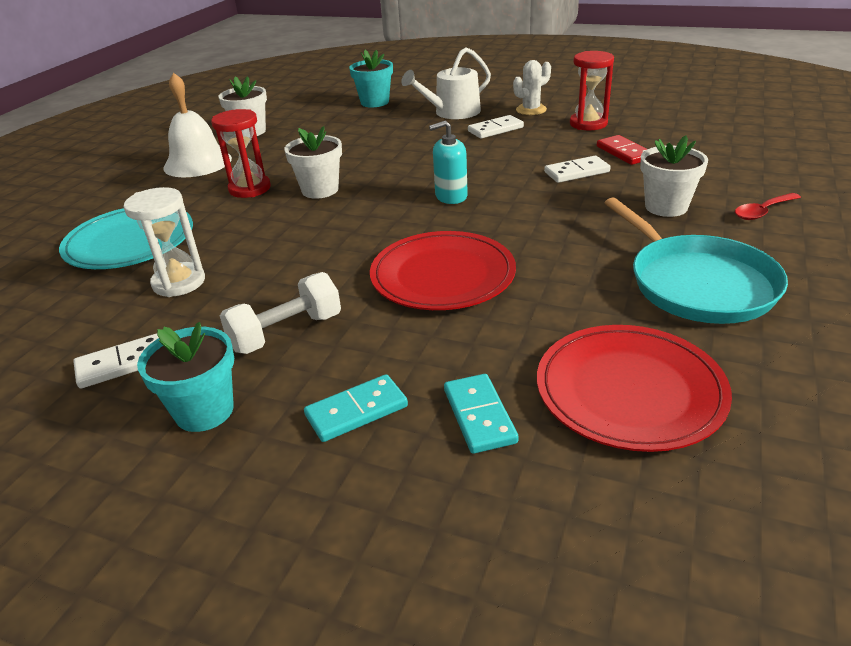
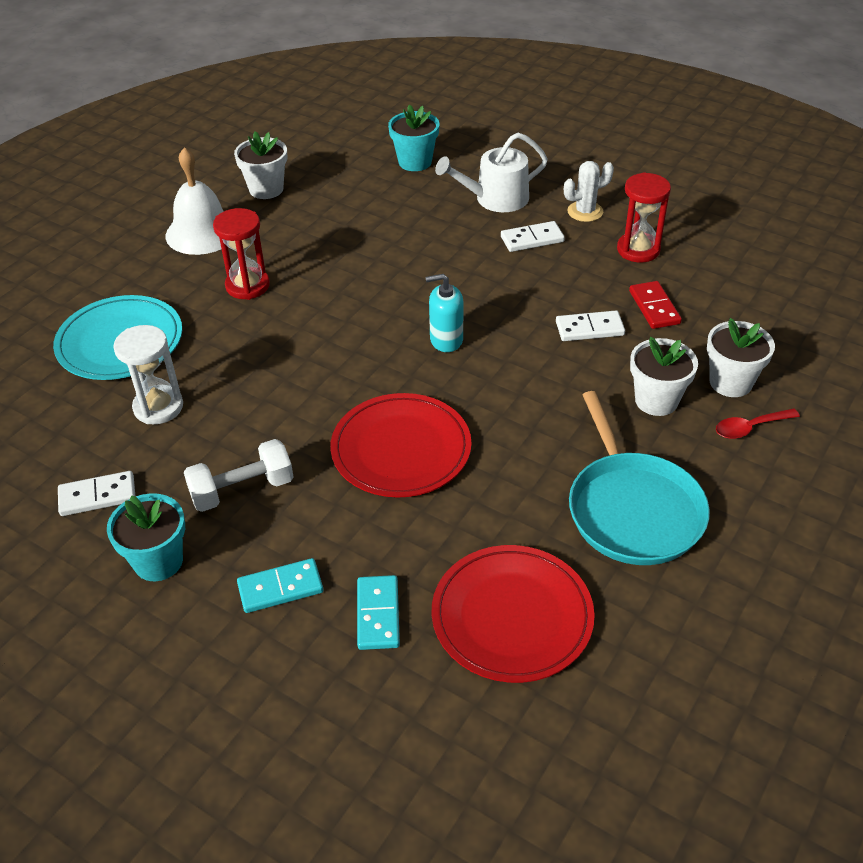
camera: 10 degrees right, 10 degrees up
(320, 190) = (317, 302): white flower pot -> white flower pot (730, 382)

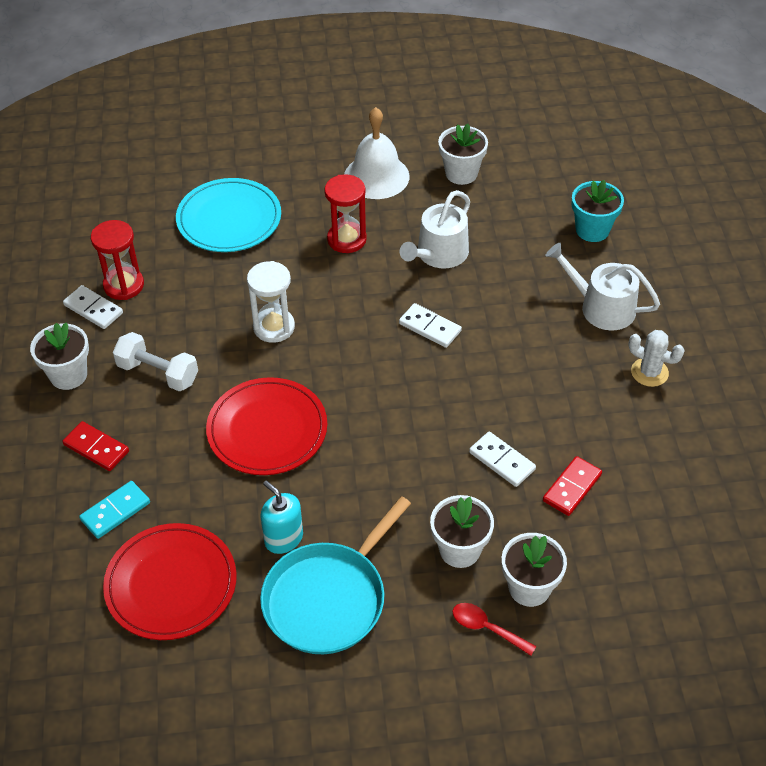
camera: 50 degrees right, 5 degrees up
(158, 407) = (190, 281): white hourglass -> white hourglass (274, 327)
(158, 561) = (68, 375): turquoise flower pot -> white flower pot
(280, 588) = (96, 448): turquoise domino -> red domino
(335, 246) = (438, 254): none -> white watering can
(446, 340) = (401, 383): turquoise soap dispenser -> turquoise soap dispenser (283, 538)
(532, 239) = (574, 361): white domino -> white domino (430, 327)
(638, 250) = (637, 436): red hourglass -> red hourglass (124, 285)

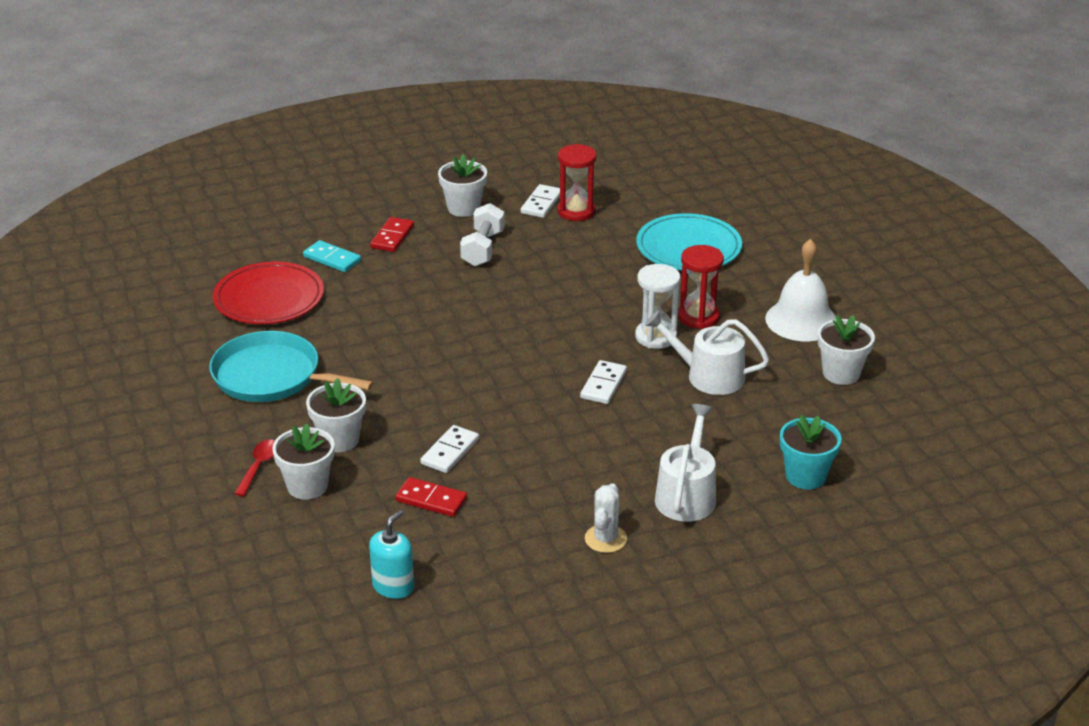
camera: 75 degrees right, 15 degrees down
(267, 429) = (440, 314): red plate -> none
(274, 327) = (562, 296): white hourglass -> white hourglass (656, 337)
(283, 538) = (327, 343): turquoise soap dispenser -> turquoise soap dispenser (393, 586)

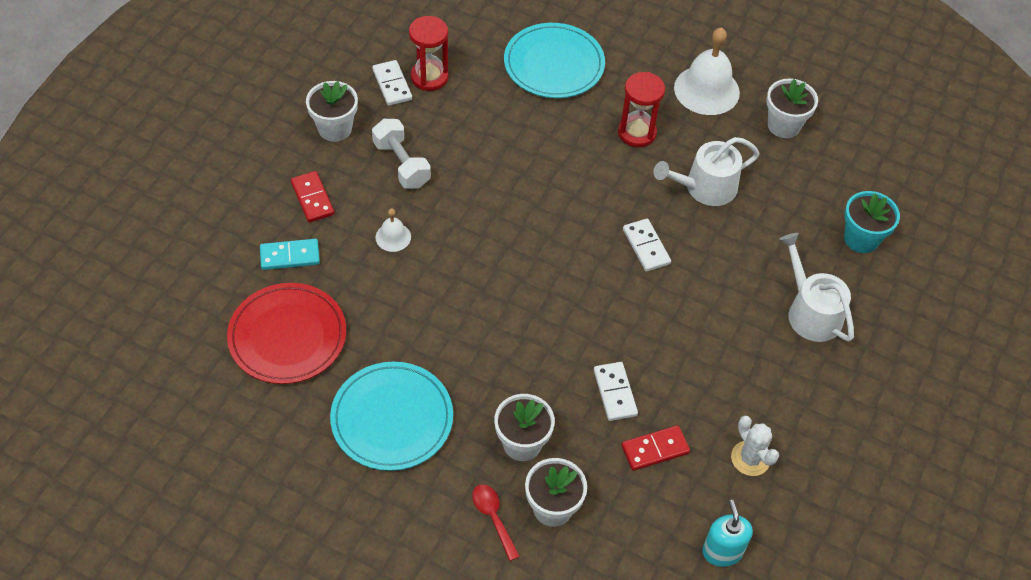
camera: 45 degrees left, 20 degrees up
(272, 376) = (392, 418): turquoise pan -> turquoise plate
(417, 284) = (393, 237): none -> white bell
(605, 539) = (805, 393): white cactus -> white cactus (750, 458)
(656, 337) = (629, 173): white hourglass -> none

